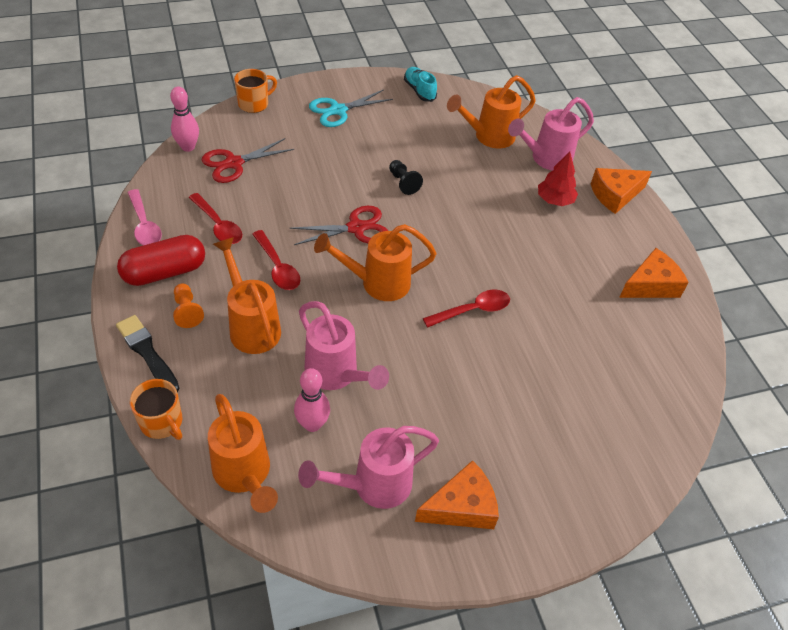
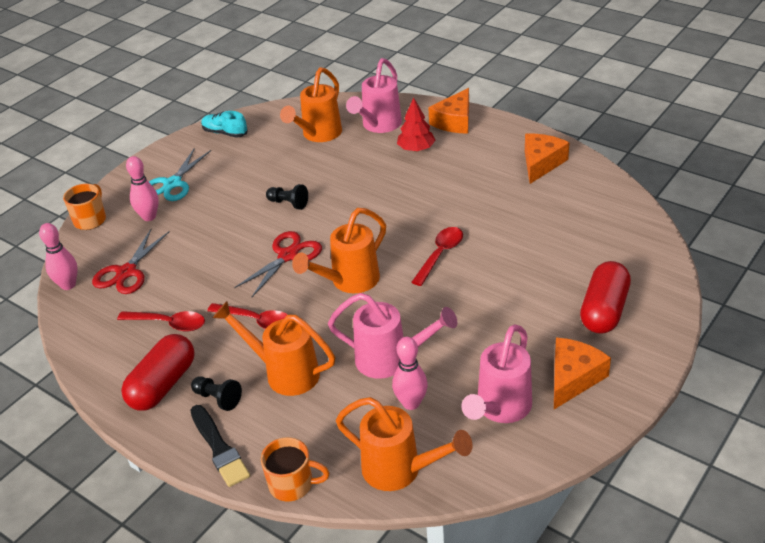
camera: 30 degrees left, 10 degrees down
(144, 225) = (100, 364): pink spoon -> none
(147, 352) = (219, 448): black brush -> black brush turned 135 degrees counterclockwise
(187, 311) = (217, 398): orange pawn -> black pawn
(294, 127) = (149, 217): none -> pink bowling pin
(556, 465) = (604, 310): none -> red capsule

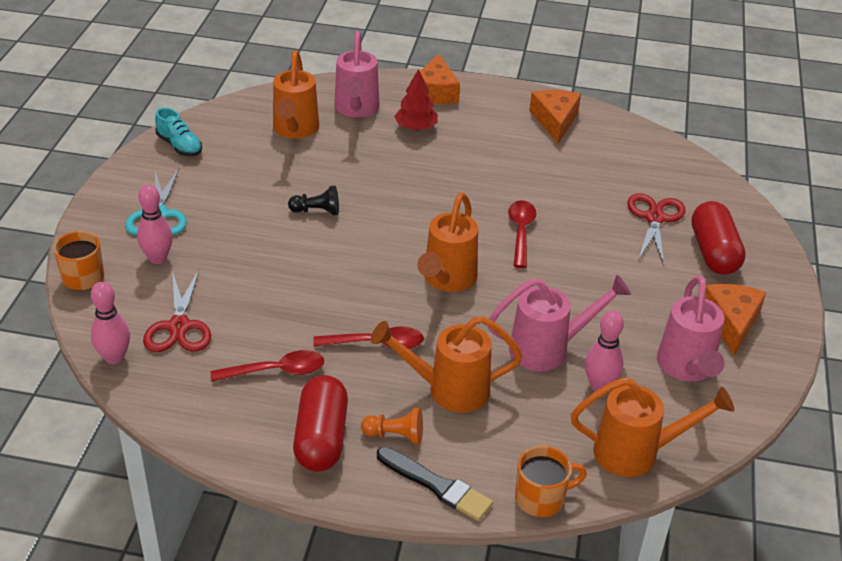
camera: 30 degrees left, 0 degrees up
(217, 398) = (395, 435): black pawn -> orange pawn
(225, 133) = (179, 146): turquoise shoe -> turquoise shoe turned 135 degrees counterclockwise
(288, 256) = (359, 267): red scissors -> red scissors (654, 218)

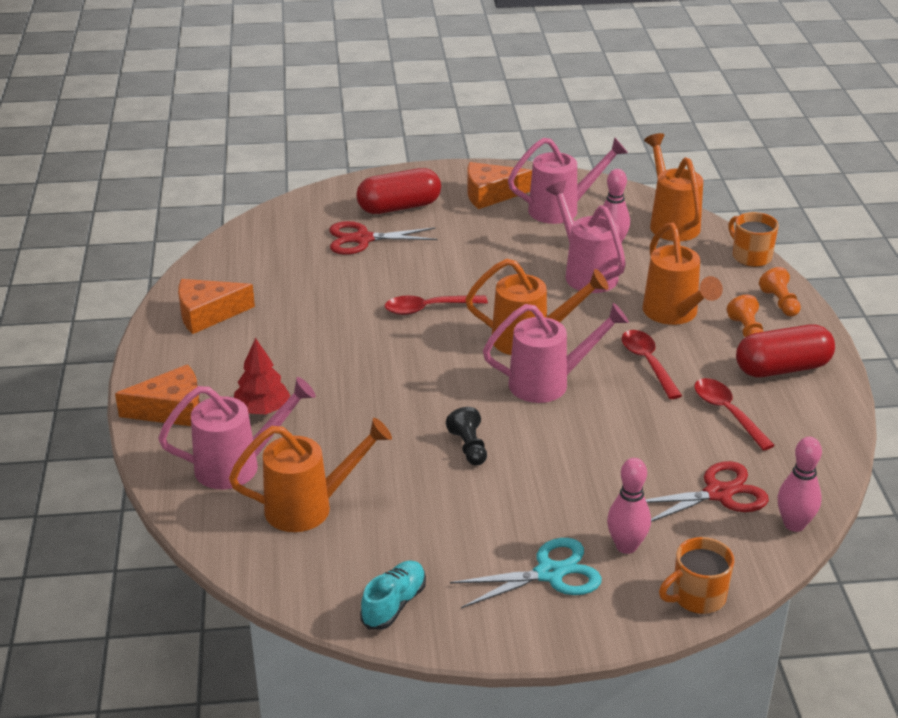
camera: 105 degrees left, 5 degrees down
(376, 274) = (549, 383): none -> pink watering can
(436, 485) = (780, 303): black brush -> orange pawn

